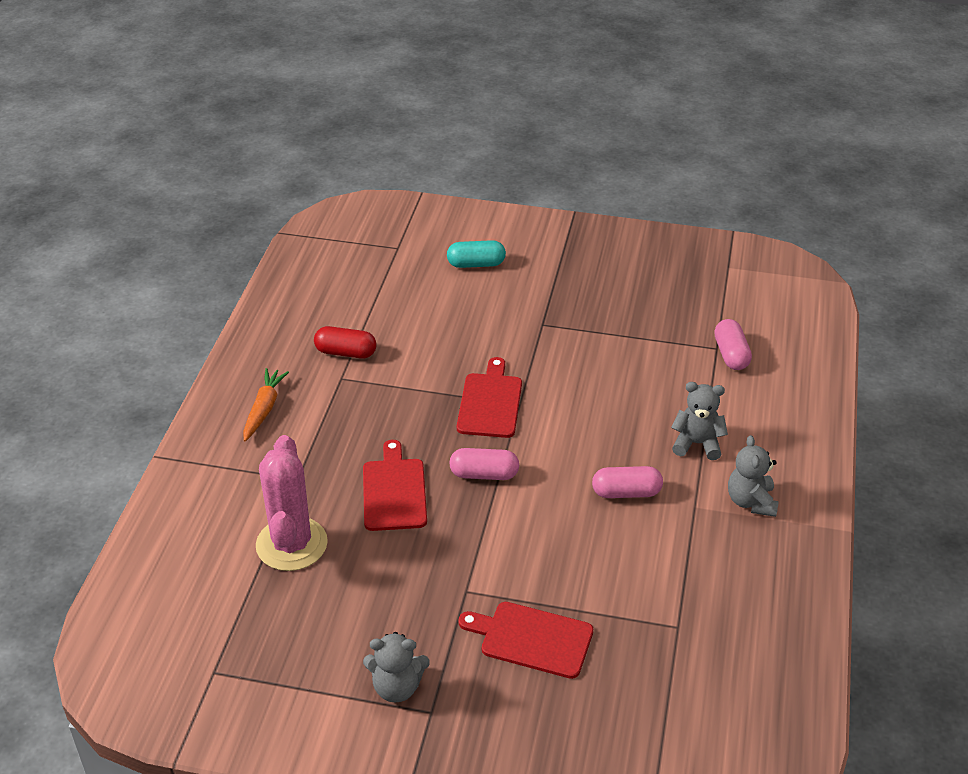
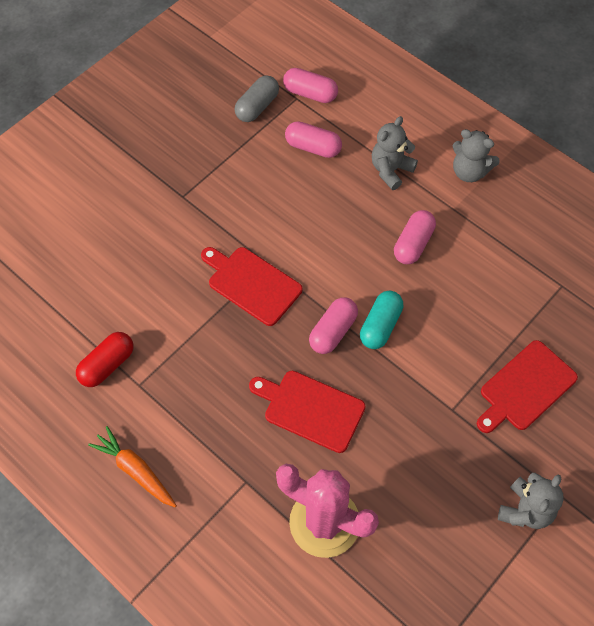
camera: 60 degrees left, 20 degrees up
(476, 264) = (66, 203): turquoise capsule -> turquoise capsule (380, 326)
(671, 381) = (313, 147): none -> pink capsule
(681, 328) = (257, 107): none -> grey capsule

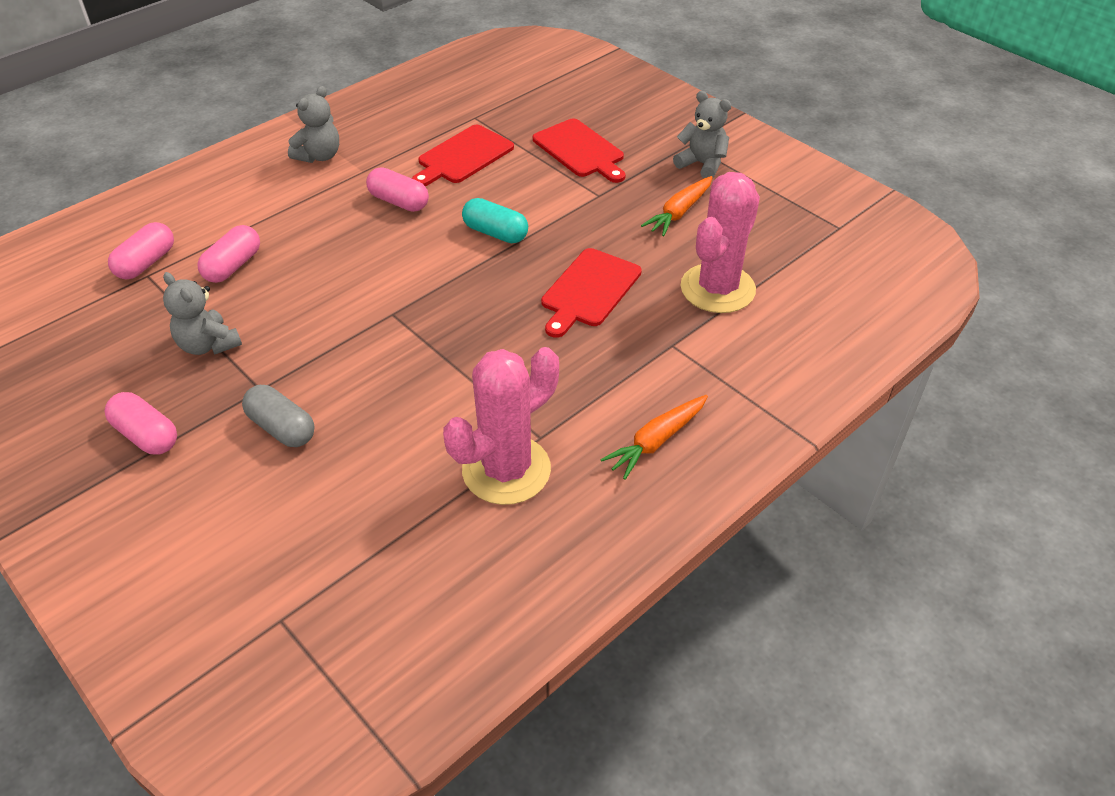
camera: 85 degrees left, 15 degrees down
(107, 365) = (506, 470): red capsule -> pink cactus
(251, 284) = (416, 329): red cutting board -> red cutting board (463, 156)
(257, 107) = (142, 311): grey capsule -> grey capsule (281, 428)
(333, 331) = (496, 267): pink capsule -> pink capsule (146, 435)
(391, 170) = (294, 209): grey teddy bear -> grey teddy bear (208, 345)
(437, 487) = (679, 212): none -> orange carrot

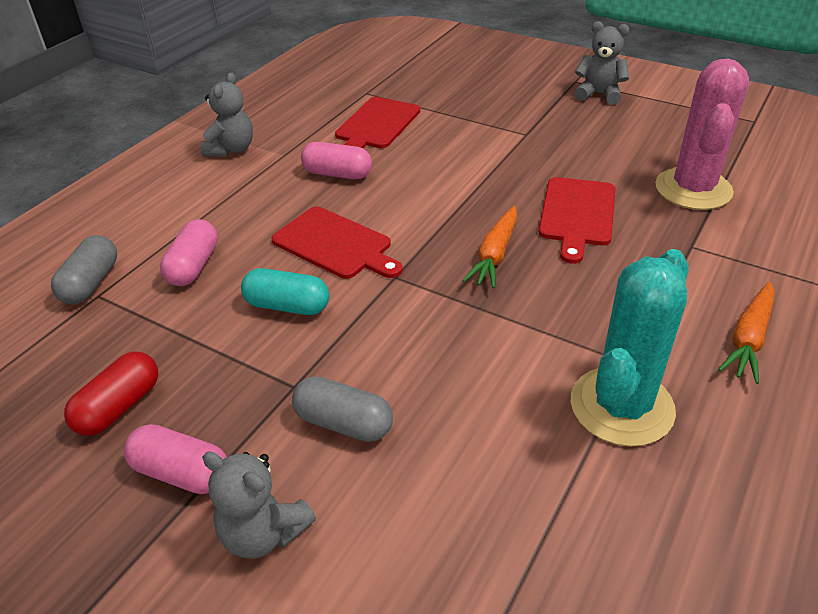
camera: 15 degrees left, 5 degrees down
(124, 373) = (119, 407): none -> red capsule
(146, 263) = (91, 283): pink capsule -> grey capsule
(208, 345) = (207, 352): grey teddy bear -> grey teddy bear (263, 533)
(495, 233) = (451, 183): turquoise capsule -> turquoise capsule (287, 306)
(506, 470) = (621, 406): pink cactus -> turquoise cactus
(580, 150) = (483, 102): red cutting board -> red cutting board (335, 245)
(679, 212) = (609, 134): orange carrot -> orange carrot (494, 254)

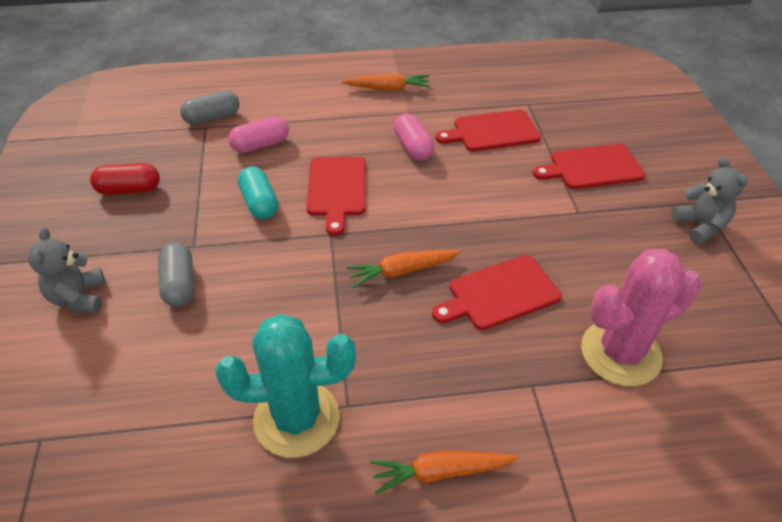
camera: 50 degrees right, 5 degrees up
(182, 472) = (100, 241): pink capsule -> none
(231, 149) = (388, 88): grey teddy bear -> orange carrot
(483, 103) = (592, 167): none -> red cutting board

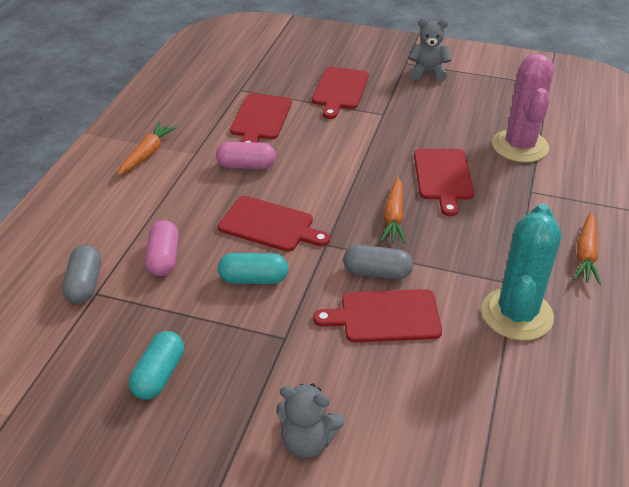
camera: 65 degrees left, 5 degrees down
(129, 190) = (159, 375): red capsule -> turquoise capsule
(179, 284) = (332, 358): grey capsule -> grey capsule (377, 273)
(248, 306) = (385, 316): none -> red cutting board

